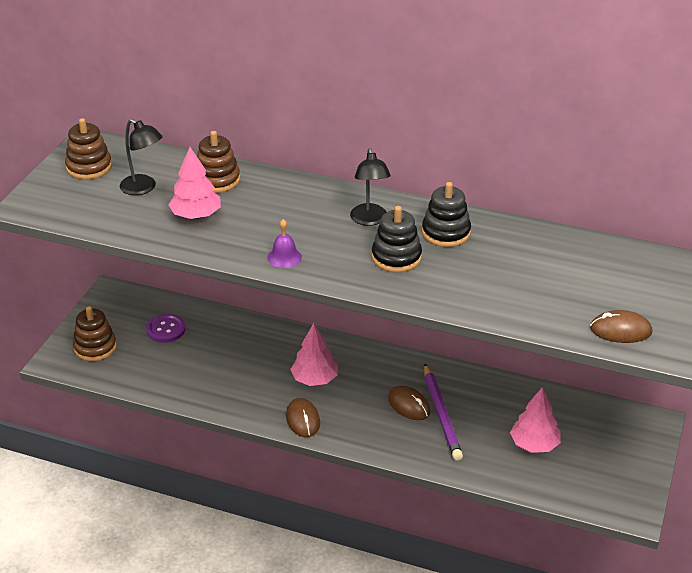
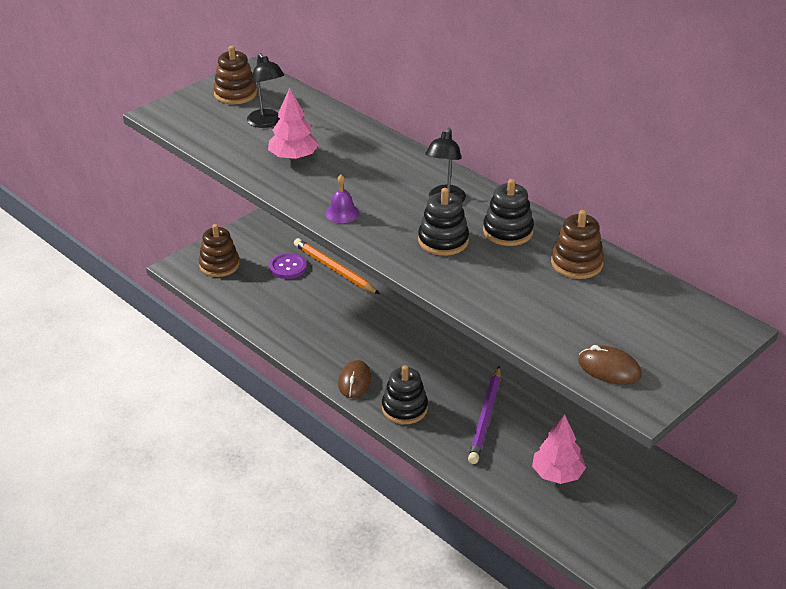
camera: 25 degrees right, 0 degrees up
(212, 318) = (334, 269): none -> orange pencil
(217, 180) = (335, 131): brown stacking toy -> brown stacking toy (576, 263)
(314, 379) = (389, 349): pink tree -> none
(365, 430) = (404, 408): none -> black stacking toy
(409, 405) = (460, 399): brown mouse -> none

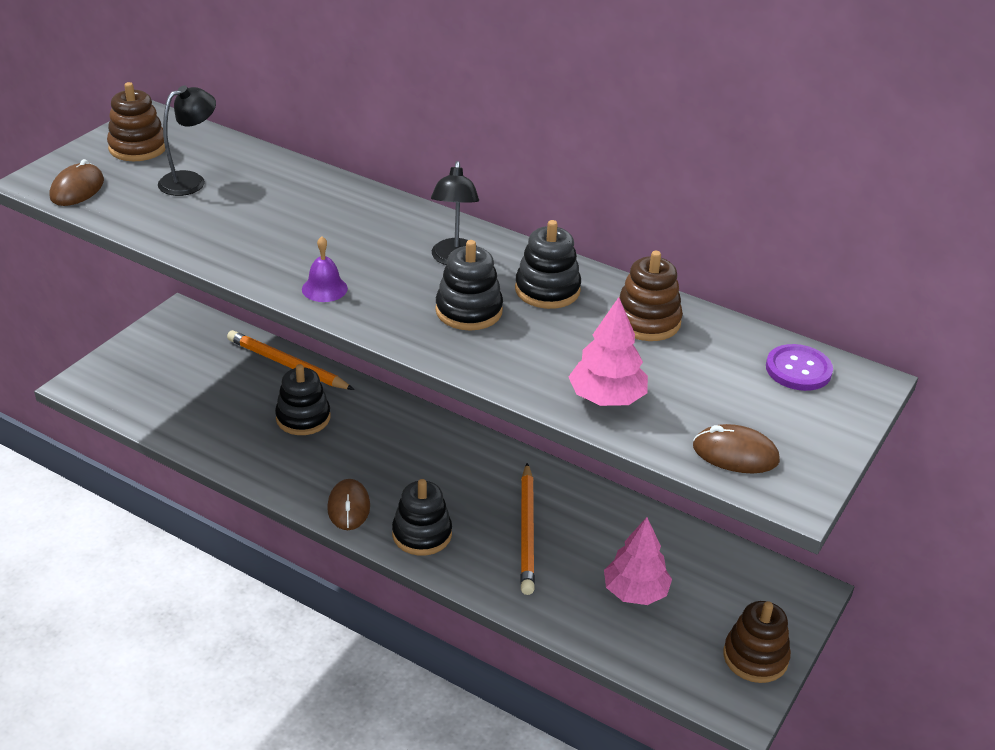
camera: 15 degrees left, 0 degrees up
(185, 122) = (77, 189): none -> brown mouse
(219, 265) = (134, 376): brown stacking toy -> brown stacking toy (755, 657)
(267, 123) = (190, 181): black lamp -> black lamp turned 90 degrees counterclockwise
(288, 267) = (226, 369): purple button -> purple button (798, 369)
(293, 157) = (238, 222): pink tree -> pink tree (606, 398)
(337, 311) = (303, 418): none -> black stacking toy
(485, 418) = (527, 532): purple pencil -> orange pencil

